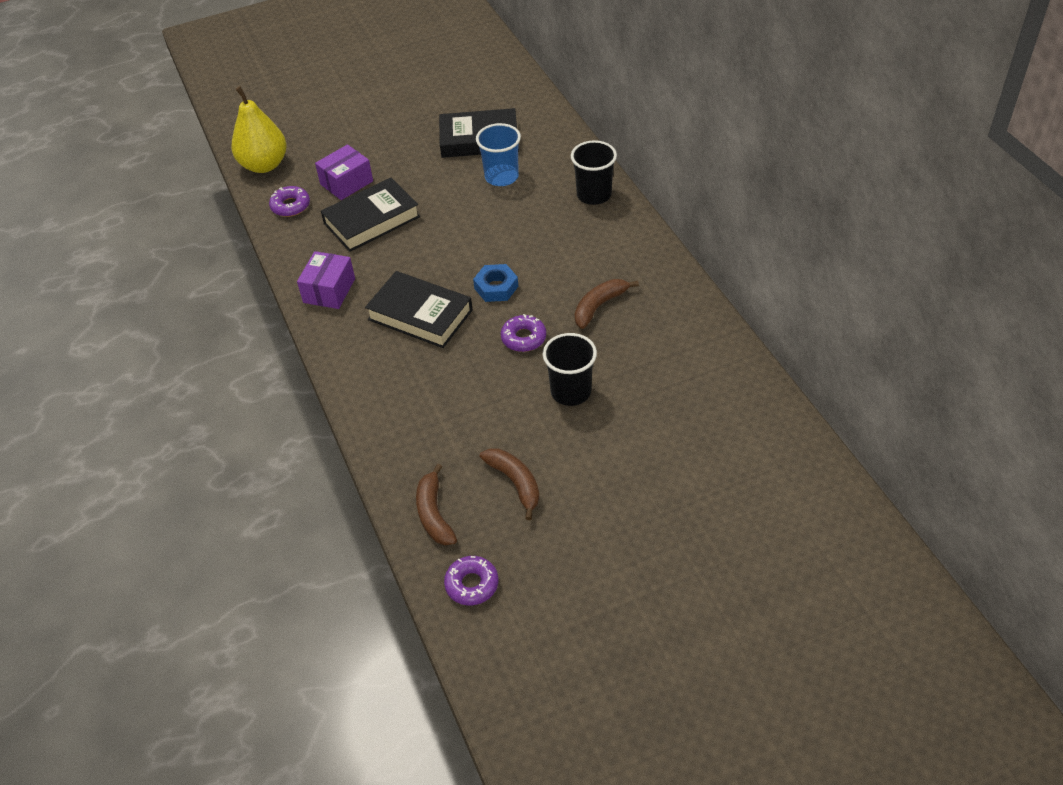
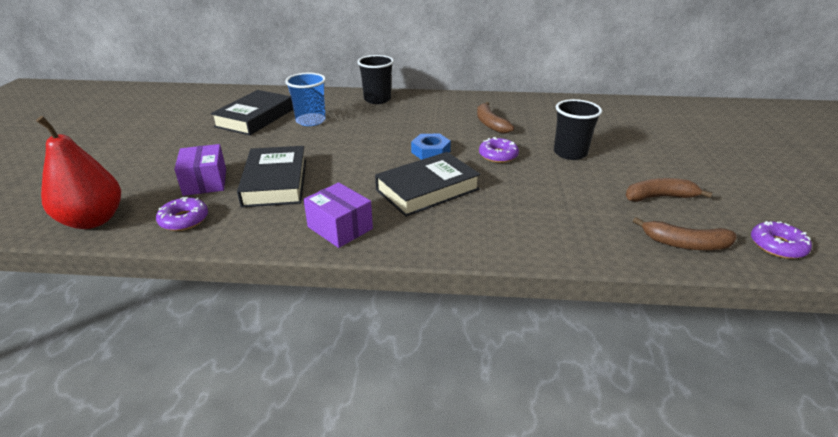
camera: 65 degrees left, 15 degrees down
(264, 165) = (93, 220): yellow pear -> red pear

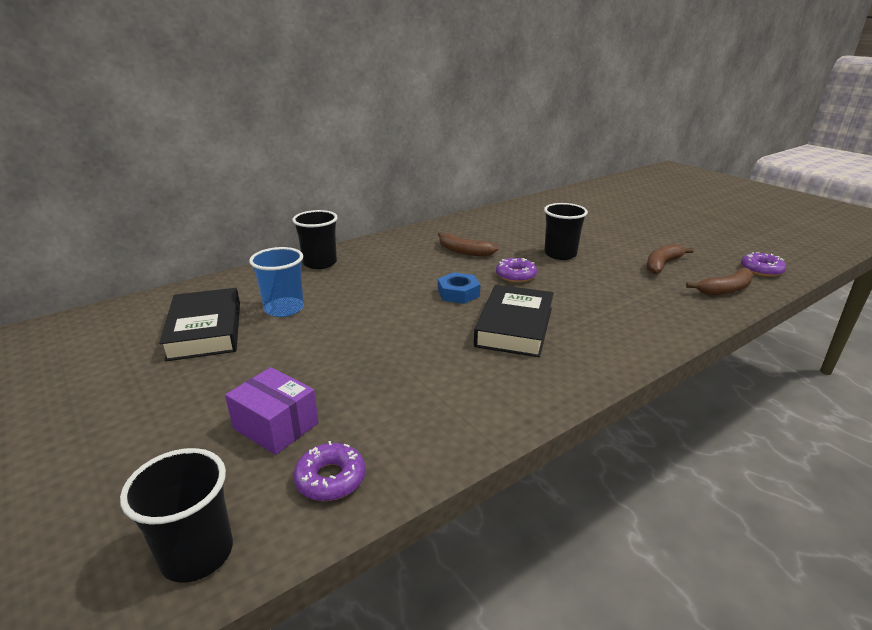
camera: 40 degrees left, 5 degrees down
(93, 220) = (197, 554): red pear -> black cup
(275, 182) = (363, 386): black book -> none
(340, 228) = (506, 395): purple box -> none

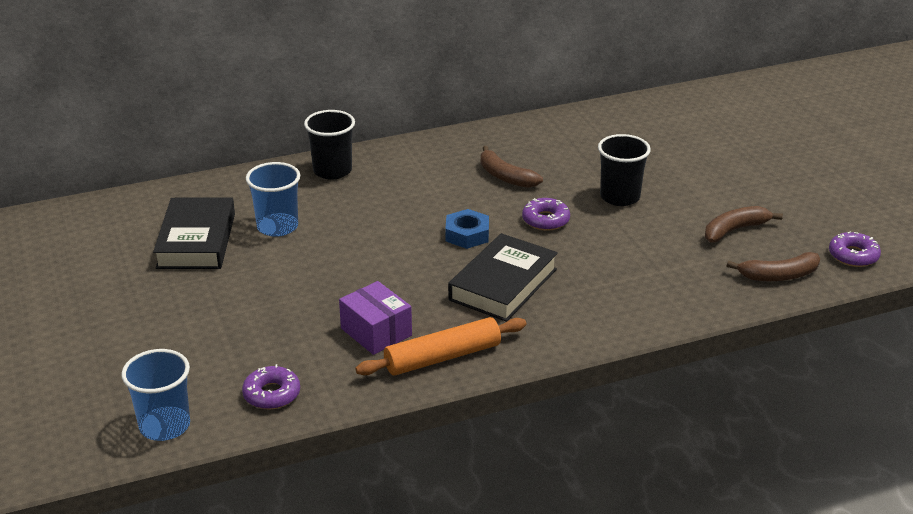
camera: 15 degrees right, 5 degrees up
(197, 554) = (165, 426): black cup -> blue cup
(276, 426) = (240, 345): purple box -> purple box (376, 332)
(500, 401) = (442, 357): none -> orange rolling pin

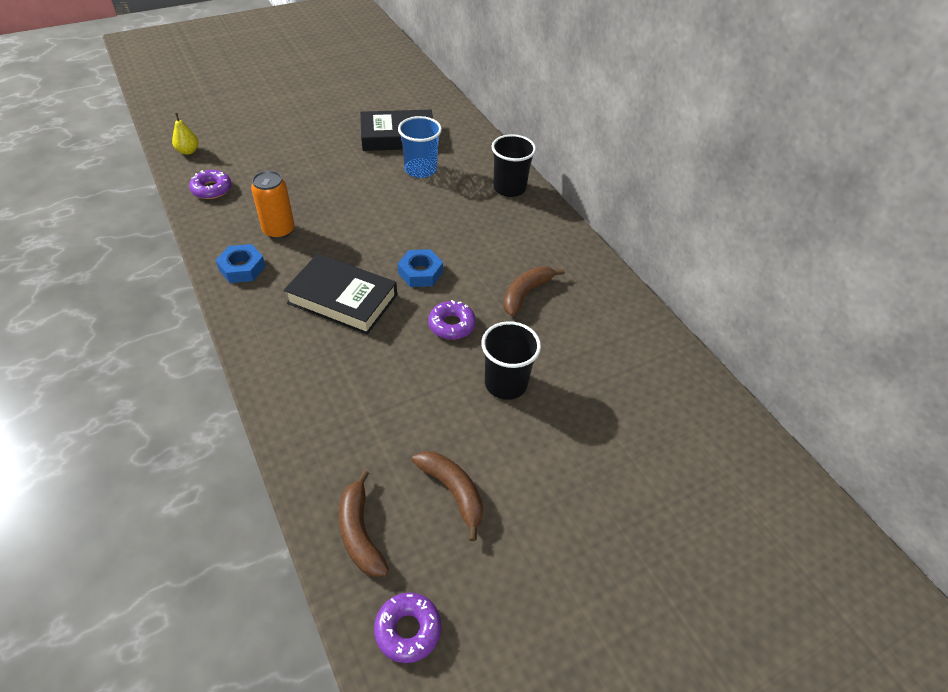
camera: 80 degrees right, 15 degrees up
(165, 426) = (188, 151): blue cup -> yellow pear
(376, 332) = (279, 230): purple box -> orange can
(442, 357) = (242, 268): orange rolling pin -> blue nut

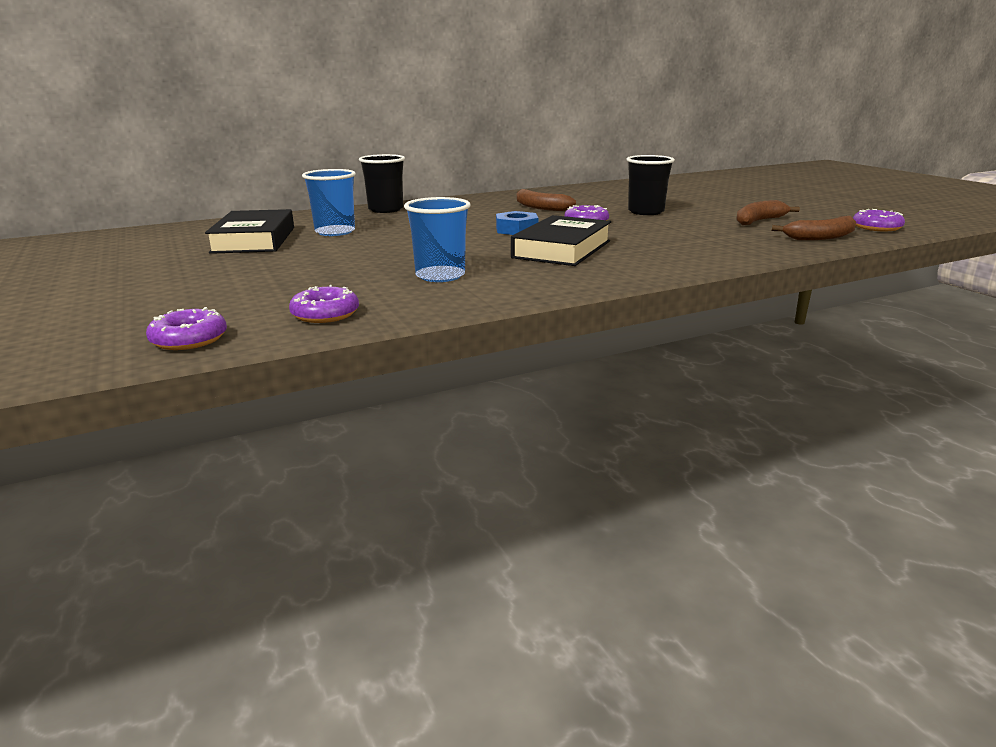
camera: 85 degrees left, 25 degrees down
(188, 151) = (189, 339): yellow pear -> purple donut
(242, 268) = (516, 286): blue nut -> none
(279, 230) = (440, 276): orange can -> blue cup

